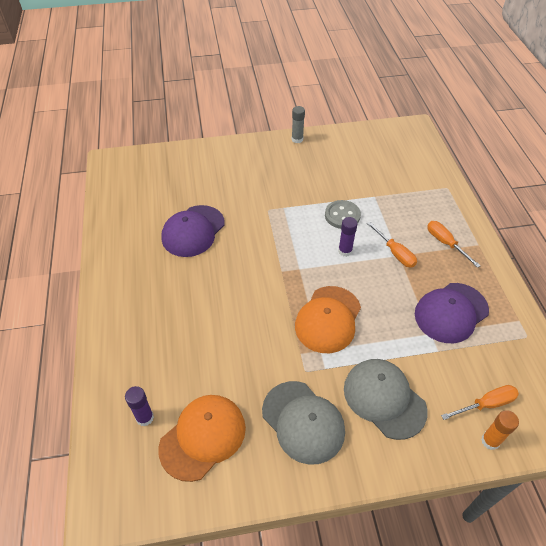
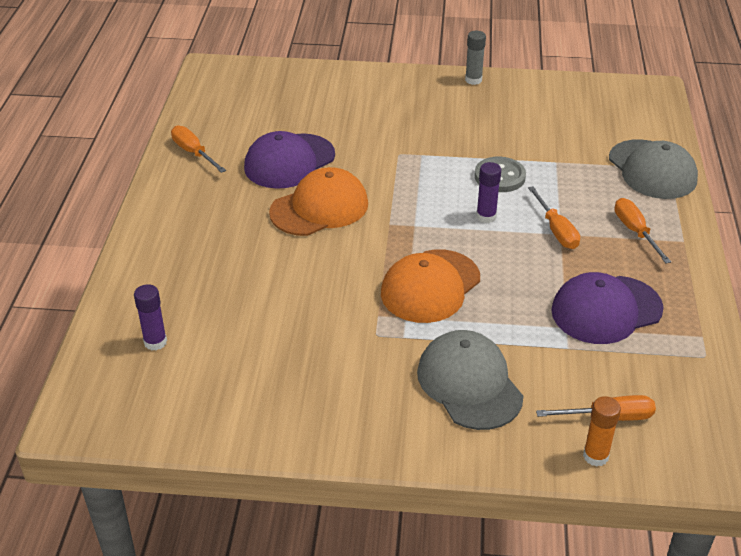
camera: 15 degrees right, 10 degrees down
(120, 237) = (193, 153): none -> orange screwdriver
(203, 437) = (219, 375): orange cap -> orange cap (319, 208)
(303, 422) = (351, 385): grey cap -> grey cap (652, 170)

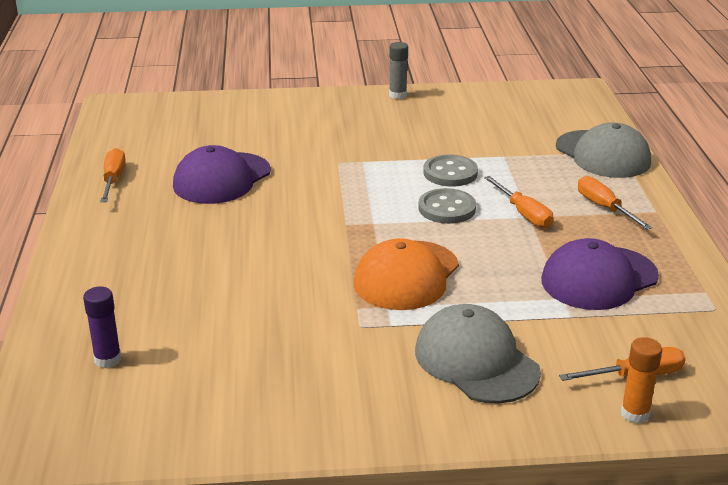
camera: 10 degrees left, 10 degrees down
(193, 153) = (113, 180): orange screwdriver -> orange screwdriver turned 45 degrees clockwise
(319, 208) = (266, 216): orange cap -> none
(486, 216) = (447, 208): purple glue stick -> grey button

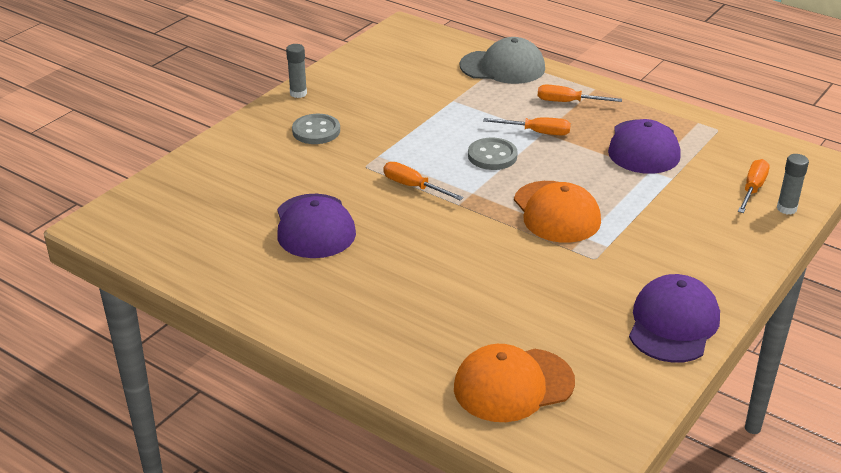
camera: 50 degrees left, 5 degrees up
(107, 359) = (513, 385): purple glue stick -> orange cap
(113, 180) = (238, 279): orange screwdriver -> orange screwdriver (413, 187)
(310, 415) = (673, 323): none -> purple cap
(450, 173) = (446, 131): grey button -> grey button (316, 131)
(476, 361) = (681, 234): grey cap -> none
(635, 414) = (786, 208): orange glue stick -> grey glue stick

